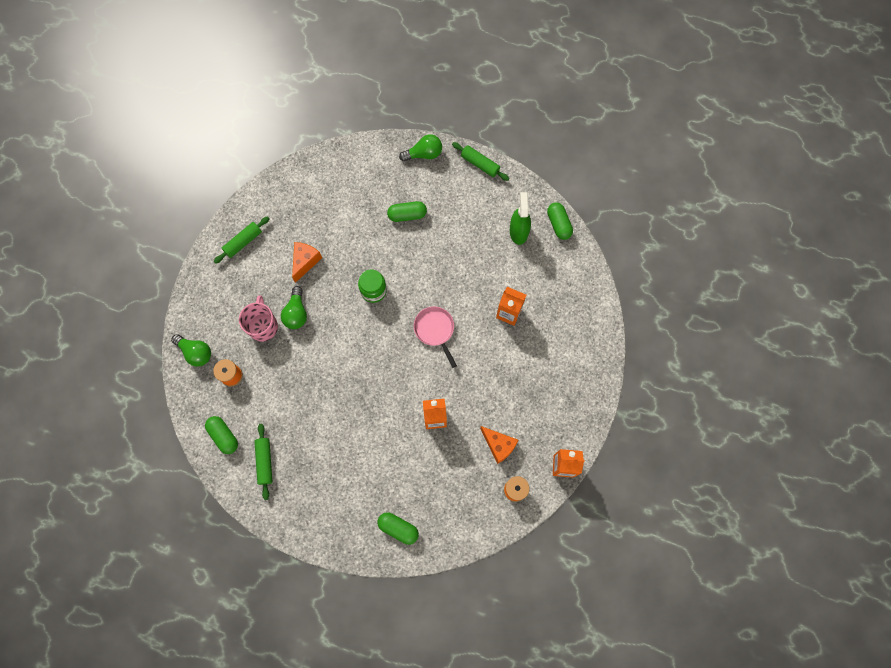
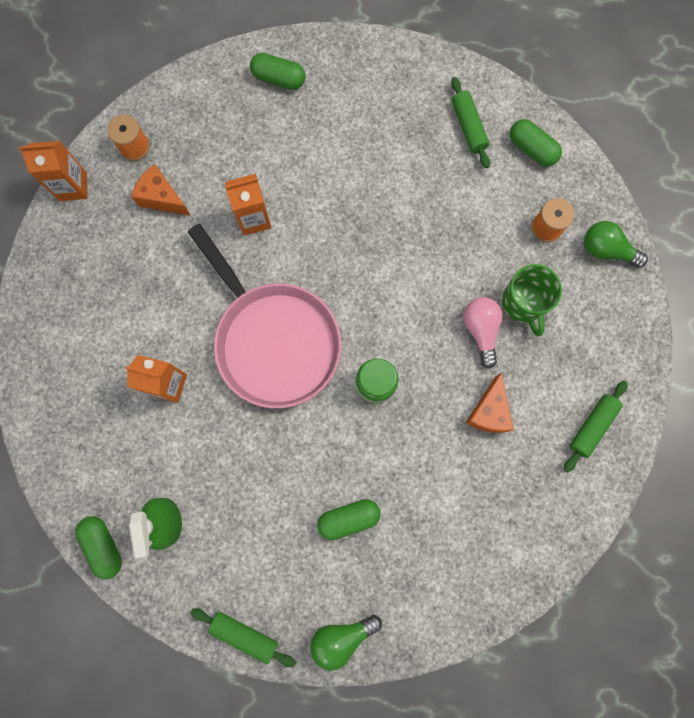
camera: 170 degrees right, 5 degrees up
(263, 326) = (523, 303): pink mug -> green mug
(296, 313) = (481, 330): green light bulb -> pink light bulb
(435, 330) = (273, 340): pink pan -> pink pan, size x2.07

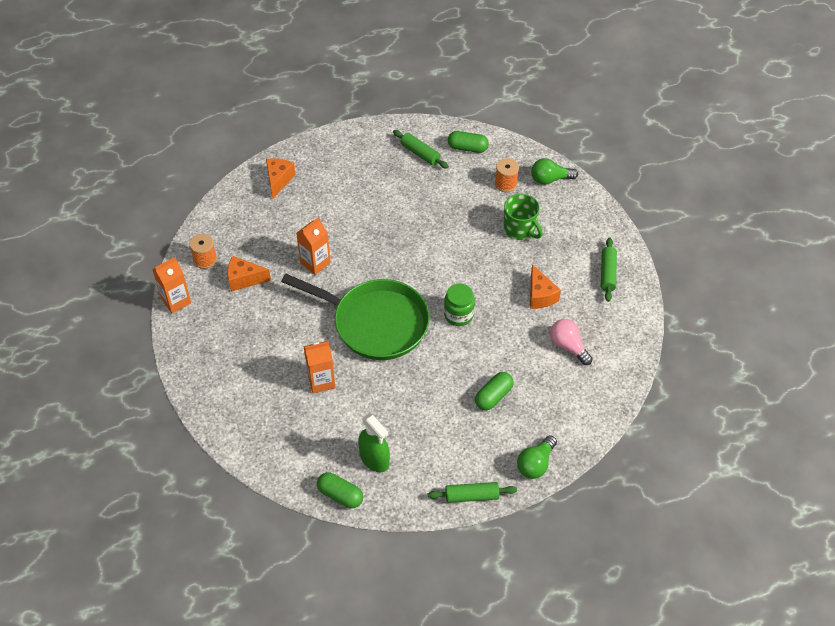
camera: 30 degrees left, 25 degrees down
(273, 340) = (375, 323): pink pan -> green pan
(279, 78) = (278, 180): green capsule -> orange cheese
(481, 330) = (504, 255): pink light bulb -> pink light bulb (568, 346)

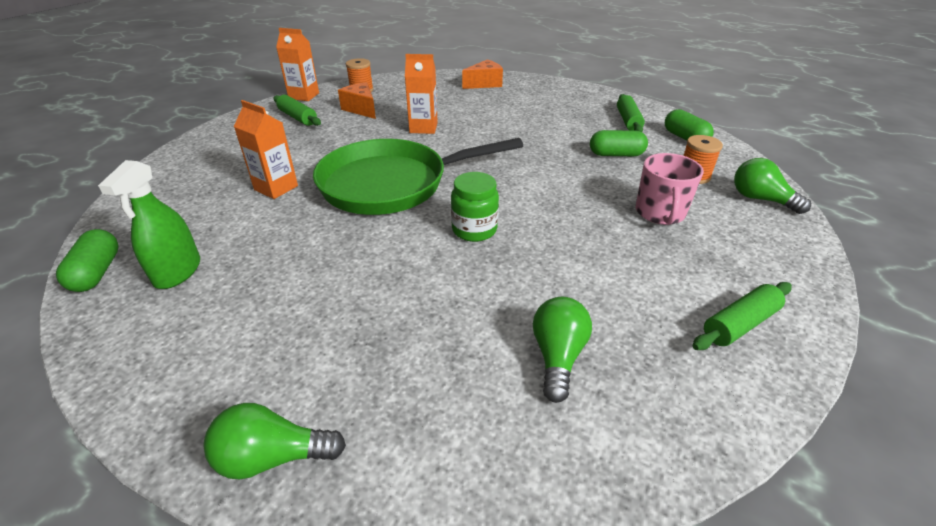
camera: 50 degrees right, 15 degrees down
(375, 323) = (392, 184): green pan -> green pan turned 90 degrees clockwise
(472, 496) = (149, 405): green rolling pin -> green rolling pin (298, 117)
(493, 396) = (376, 325): green capsule -> green capsule (616, 154)
(520, 229) = (660, 213): green mug -> pink mug
(540, 295) = (598, 278): orange cheese -> none
(568, 346) = (557, 356): pink light bulb -> green light bulb

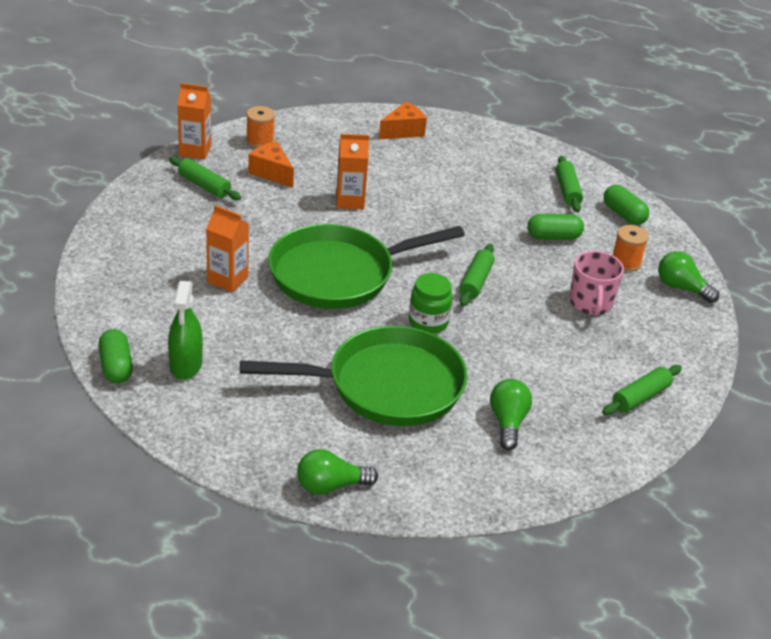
camera: 10 degrees left, 0 degrees up
(405, 301) = (386, 386): none -> green pan
(533, 192) = (475, 282): none -> green rolling pin

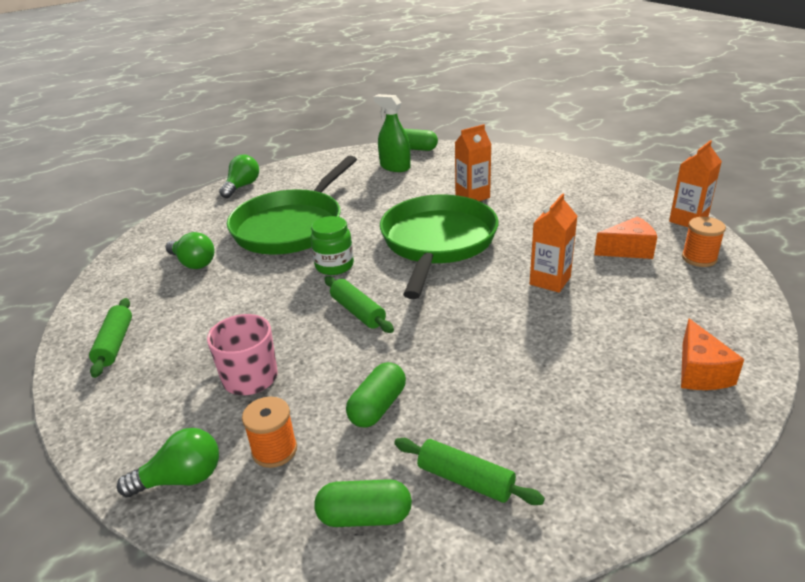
camera: 130 degrees right, 5 degrees down
(204, 186) = (619, 213): green rolling pin -> none

